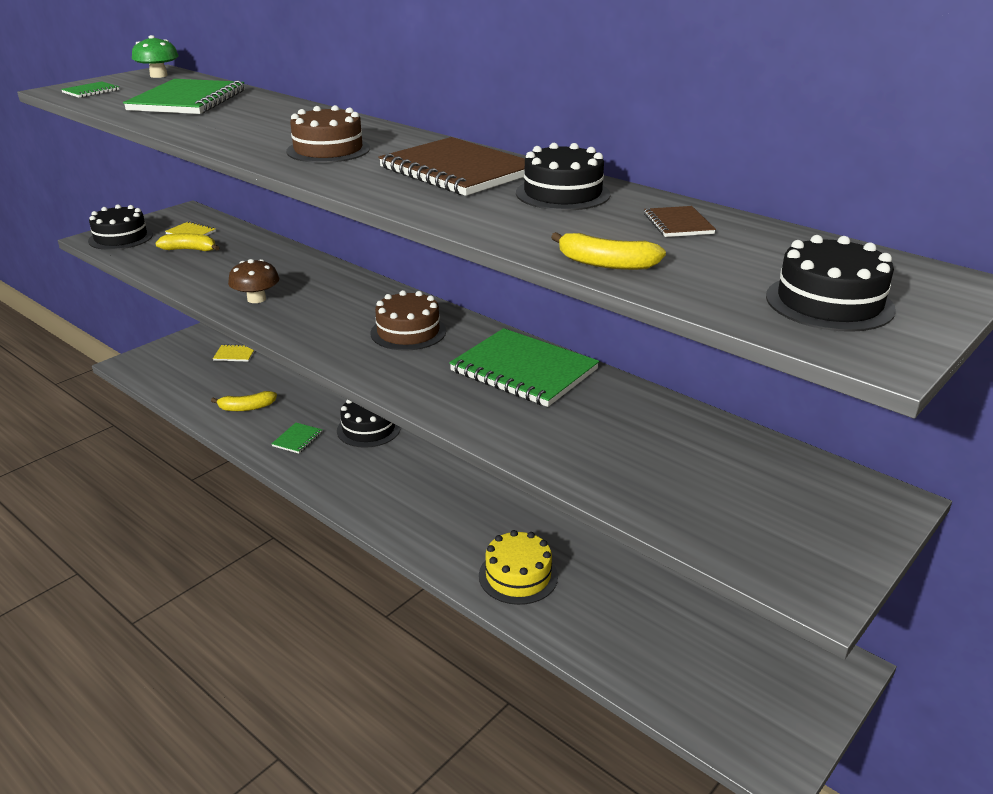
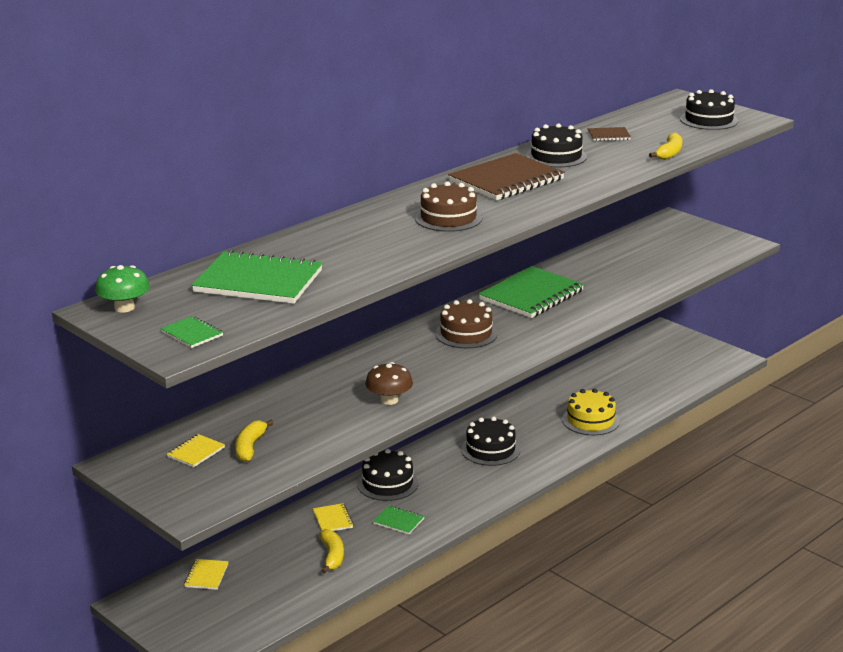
camera: 85 degrees left, 5 degrees down
(121, 238) = (194, 496): black cake -> black cake (490, 450)
(307, 404) = (333, 519): none -> yellow notebook

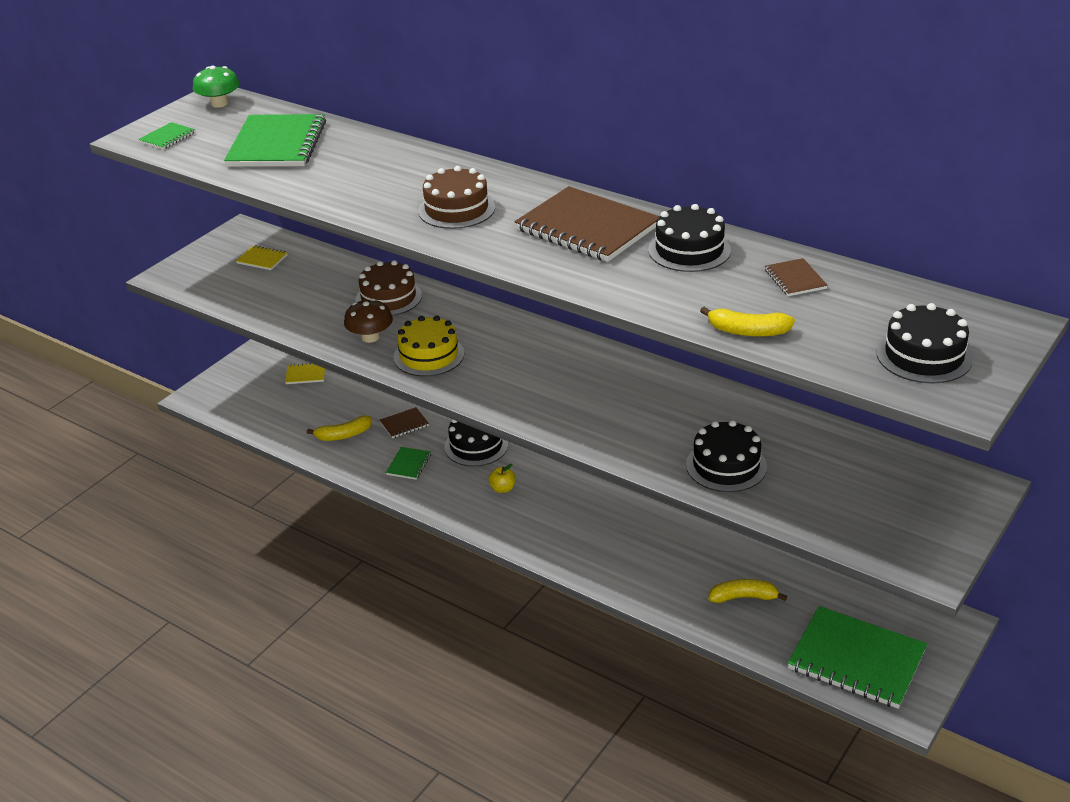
camera: 80 degrees right, 10 degrees up
(250, 447) = (273, 282): yellow banana -> yellow banana (743, 597)
(333, 519) = (404, 424): yellow notebook -> brown notebook
(456, 476) = (502, 489): none -> yellow apple
(466, 334) = (532, 361): brown cake -> brown cake (388, 298)
(490, 450) = (565, 505): black cake -> black cake (726, 466)
(531, 295) = (652, 393): green notebook -> green notebook (856, 660)
(590, 420) = (661, 577): yellow cake -> yellow cake (429, 355)

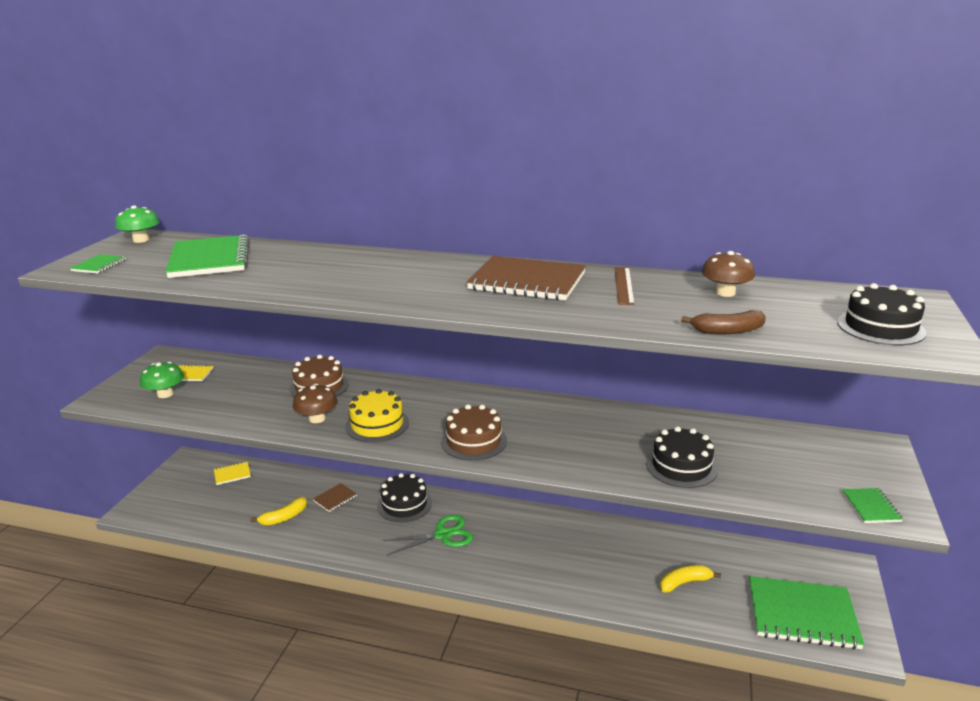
camera: 20 degrees left, 10 degrees down
(230, 280) = (165, 394): none -> green mushroom
(409, 464) = (352, 531): green notebook -> green notebook (871, 507)
(456, 209) = (404, 282): brown cake -> brown cake (474, 441)
(502, 489) = (443, 535): yellow apple -> green scissors
(689, 250) = (623, 285): black cake -> brown ruler
(747, 331) = (727, 331): yellow banana -> brown banana
(795, 279) = (725, 293): brown notebook -> brown mushroom

